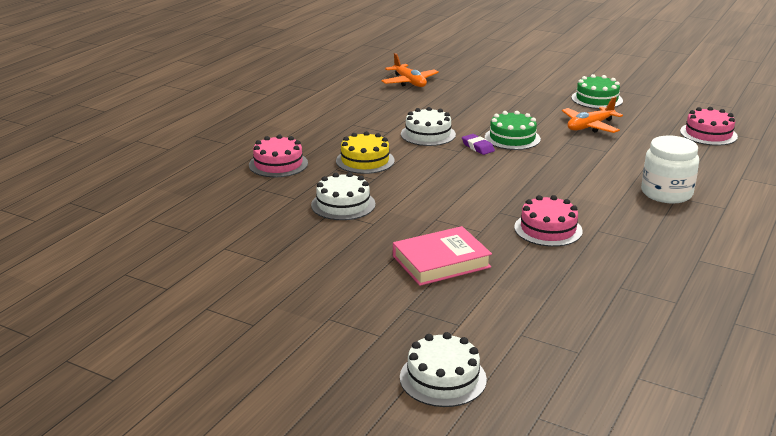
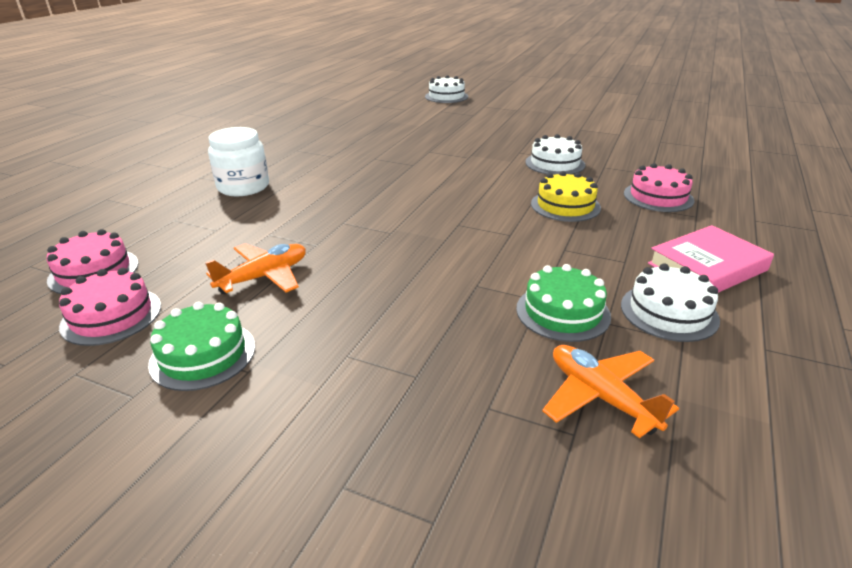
camera: 175 degrees right, 5 degrees up
(428, 134) = (506, 248): white cake -> white cake (669, 312)
(441, 262) = (457, 133): pink book -> pink book (707, 267)
(478, 147) = (435, 231): purple eraser -> none
(512, 138) = (388, 248): green cake -> green cake (563, 312)
(548, 229) = (373, 154): pink cake -> pink cake (111, 316)

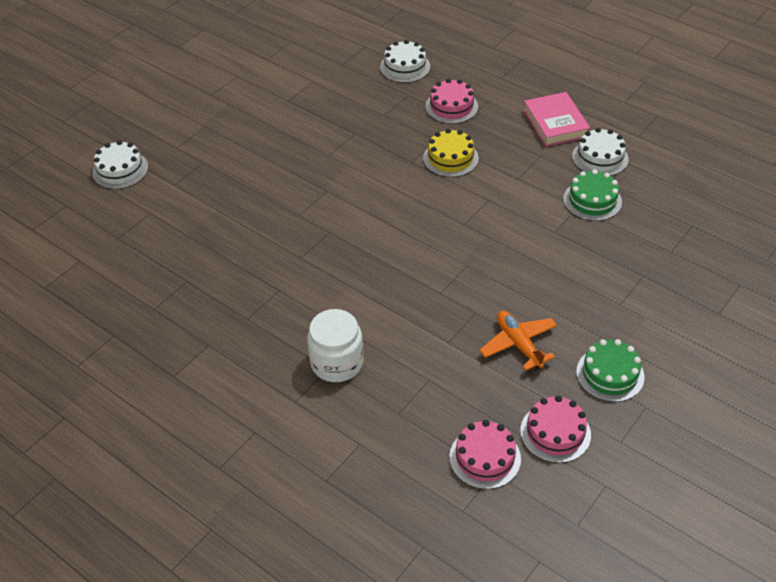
camera: 75 degrees left, 15 degrees up
(555, 163) = (365, 140): white cake -> white cake (405, 67)
(600, 396) = (667, 208): orange plane -> none

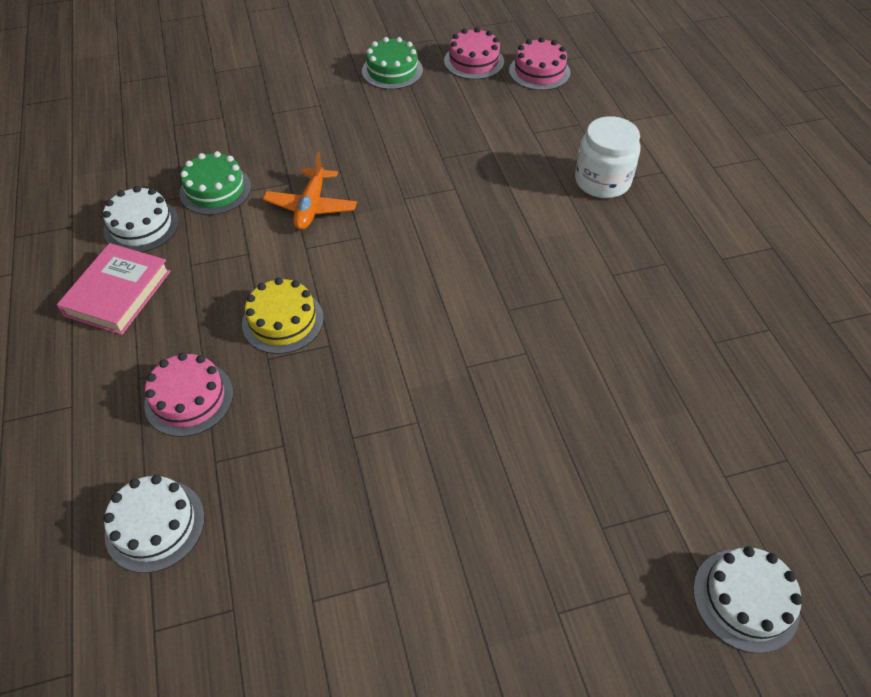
camera: 145 degrees left, 5 degrees up
(518, 344) = (434, 119): orange plane -> orange plane (311, 207)

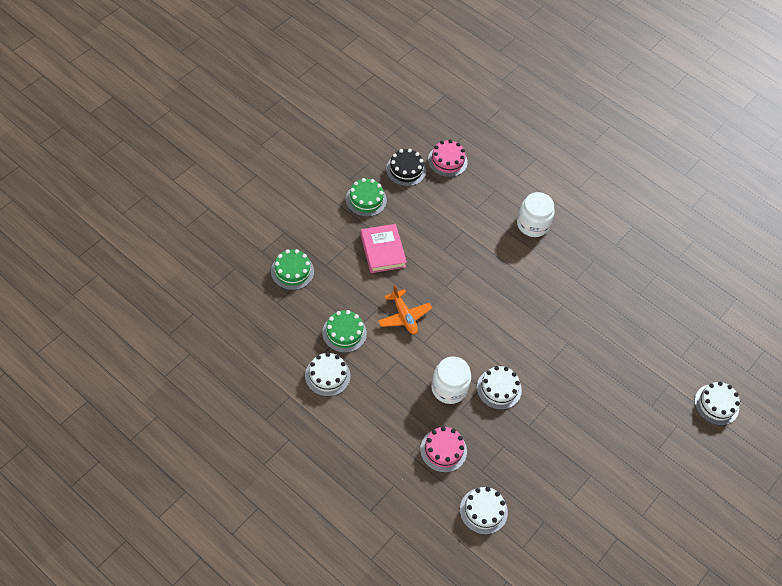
camera: 40 degrees left, 5 degrees up
(118, 293) = (356, 419): pink book -> pink book (383, 251)
(226, 103) = (292, 271): none -> green cake
(283, 321) = (449, 388): yellow cake -> white jar
(356, 359) = (499, 389): none -> white cake
(474, 61) = (406, 170): pink cake -> black cake

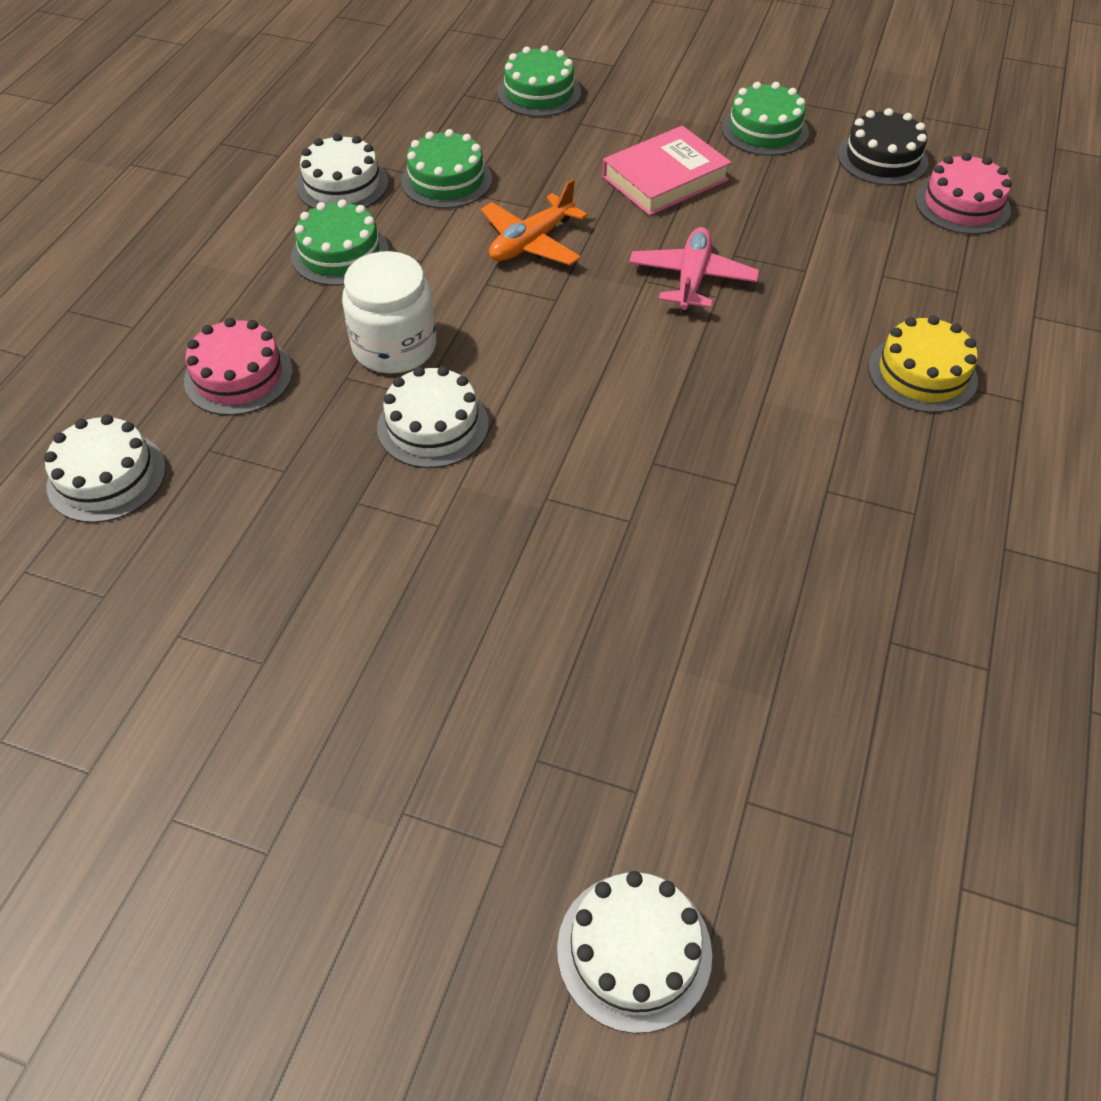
camera: 75 degrees right, 5 degrees down
(379, 391) = (340, 253): none -> green cake
(452, 270) = (692, 279): none -> pink plane
(532, 224) = (922, 373): white jar -> yellow cake

